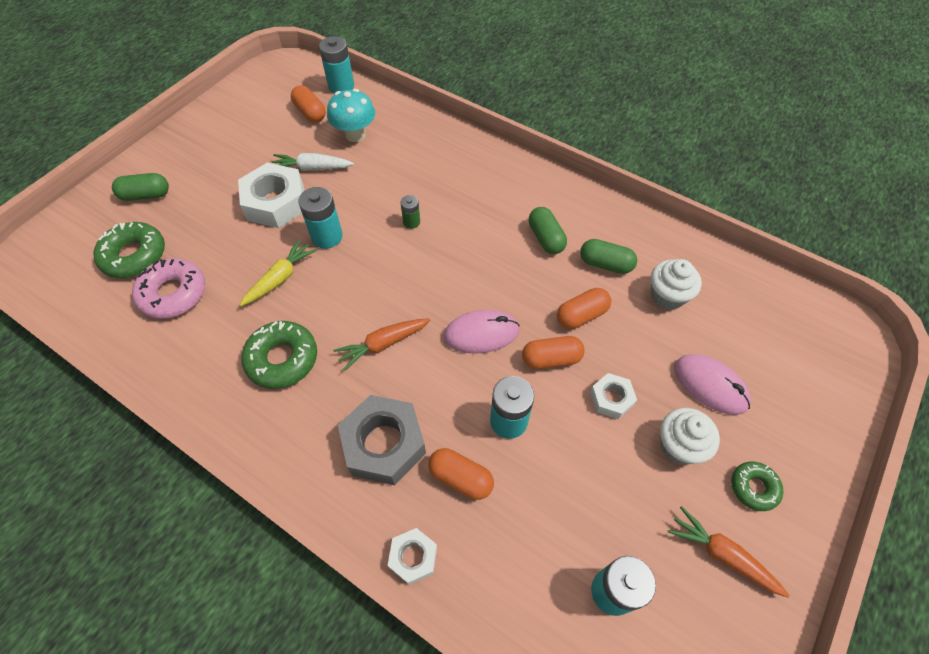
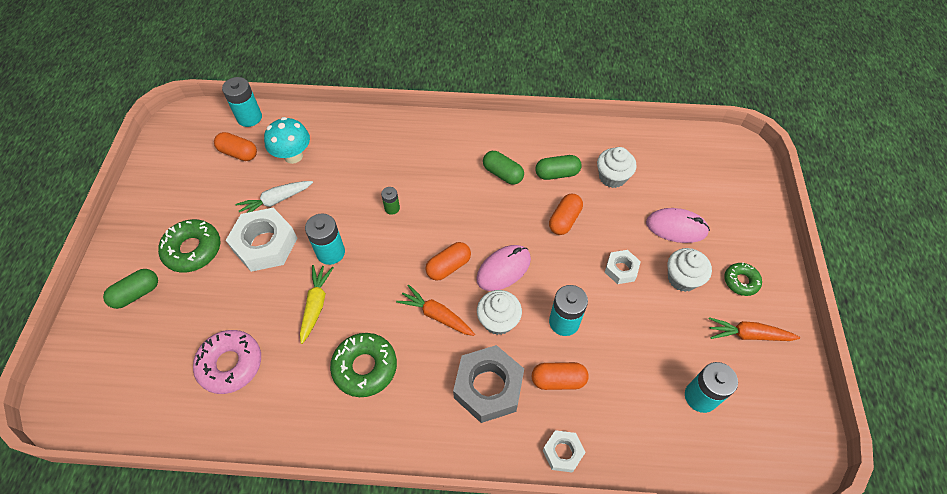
camera: 30 degrees left, 0 degrees up
(134, 256) = (168, 351): green donut -> green donut (193, 250)
(382, 344) = (436, 315): orange carrot -> orange carrot turned 90 degrees clockwise
(440, 383) = (498, 321): none -> white cupcake
(551, 359) = (564, 262): orange capsule -> orange capsule (448, 266)

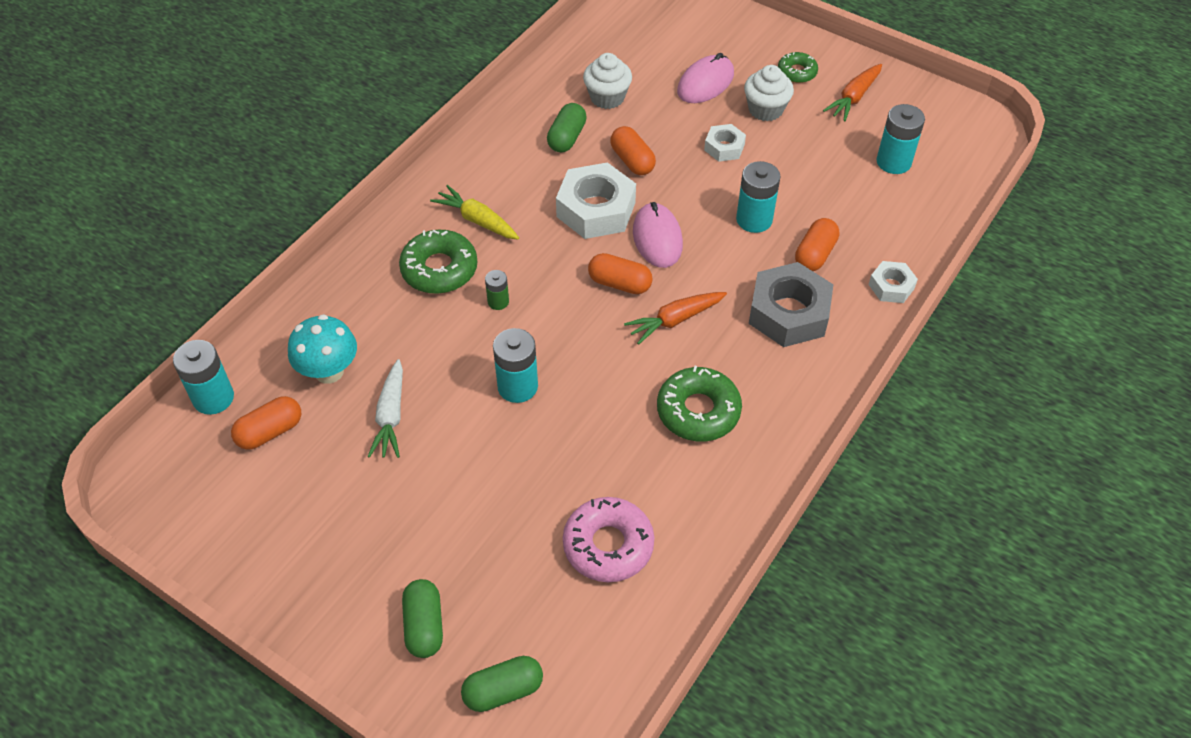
camera: 60 degrees left, 5 degrees down
(193, 250) = (400, 537): green donut -> green donut (439, 269)
(265, 244) = (453, 451): white nut -> white nut (596, 209)
(316, 304) = (583, 428): yellow carrot -> yellow carrot (477, 220)
(448, 266) = (619, 283): orange capsule -> orange capsule turned 60 degrees counterclockwise
(498, 321) = (717, 271): white cupcake -> none
(502, 174) = (529, 182): green capsule -> green capsule (503, 690)

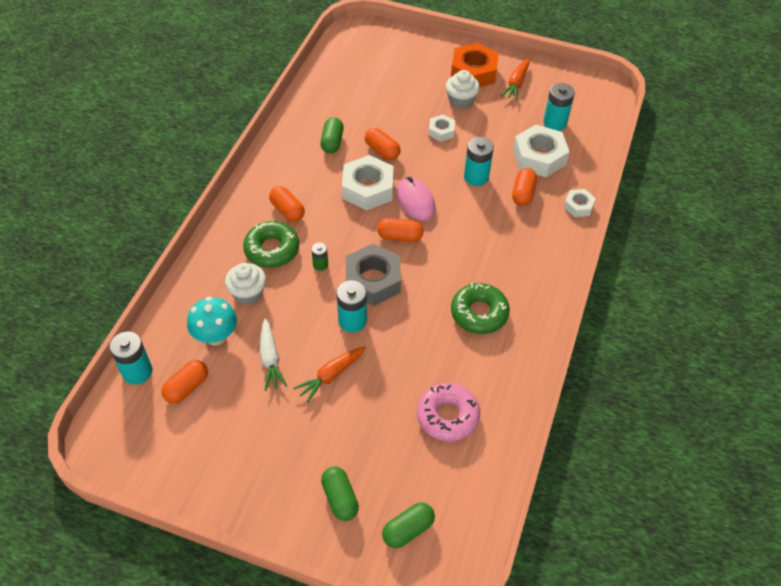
camera: 15 degrees left, 0 degrees up
(477, 220) = (287, 210): yellow carrot -> orange capsule
(607, 97) = (351, 110): white cupcake -> white cupcake (248, 293)
(674, 320) = (444, 255): orange carrot -> orange carrot (331, 376)
(705, 83) = (415, 89): pink mouse -> none
(788, 313) = (518, 236): grey nut -> grey nut (373, 280)
(797, 72) = (473, 72): green donut -> orange nut
(855, 207) = (539, 157): none -> white nut

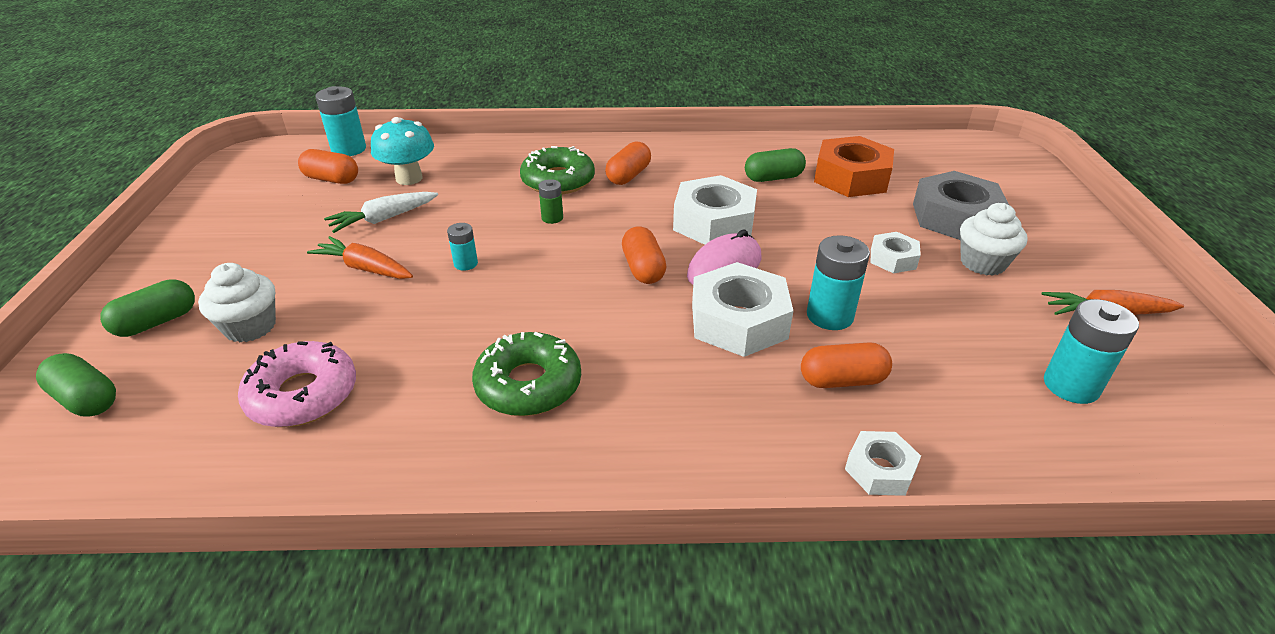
camera: 70 degrees right, 15 degrees down
(248, 293) = (481, 182): white cupcake -> white cupcake (250, 327)
(352, 321) = (466, 264): turquoise battery -> turquoise battery, size x0.56
(373, 280) = (546, 264): grey nut -> grey nut (955, 217)
(382, 151) = (796, 217): orange capsule -> none
(473, 72) = (1065, 261): orange nut -> orange nut (851, 177)
(539, 157) = (955, 382): white nut -> white nut (738, 321)

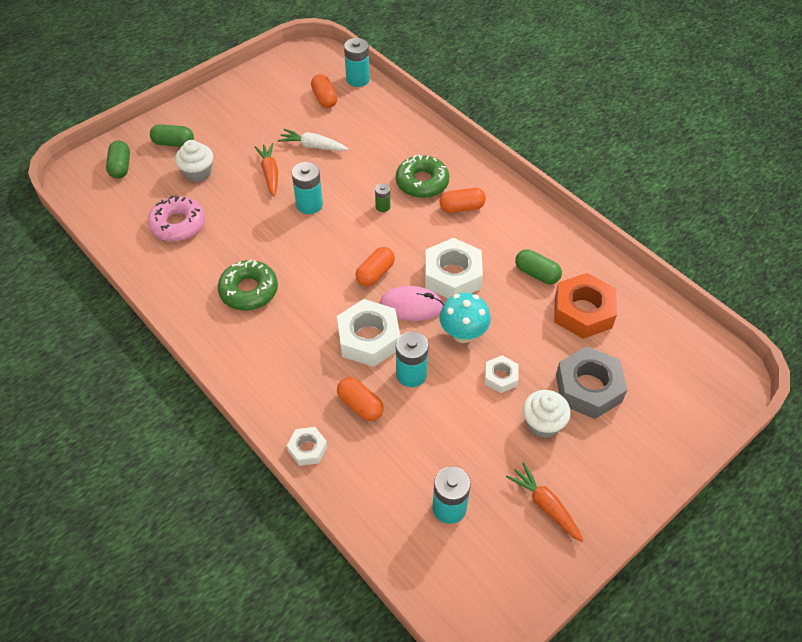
camera: 50 degrees right, 15 degrees up
(409, 178) = (357, 124): turquoise mushroom -> turquoise mushroom (463, 334)
(466, 264) = (309, 204): turquoise battery -> turquoise battery, size x1.79

